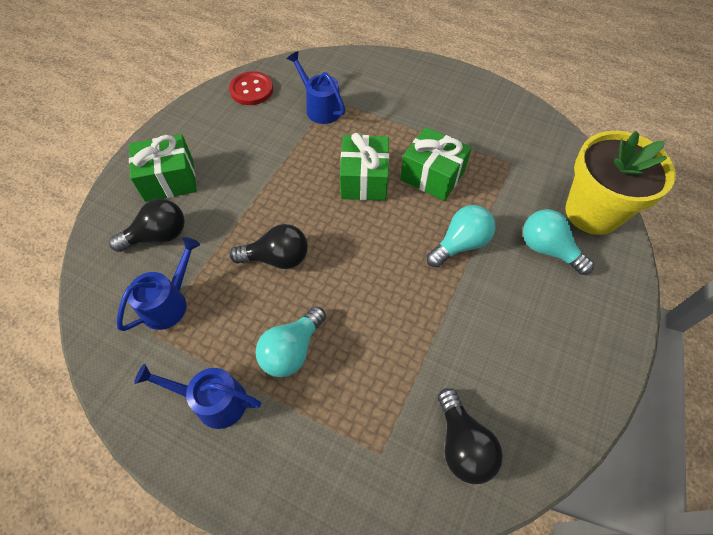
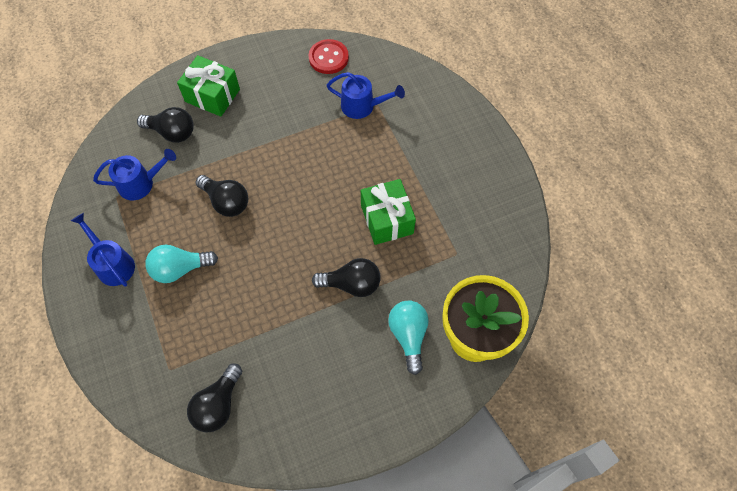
camera: 40 degrees right, 5 degrees up
(320, 107) = (362, 106): blue watering can -> blue watering can turned 105 degrees clockwise
(364, 180) = (336, 187): green gift -> none
(460, 244) = (351, 284): turquoise light bulb -> black light bulb

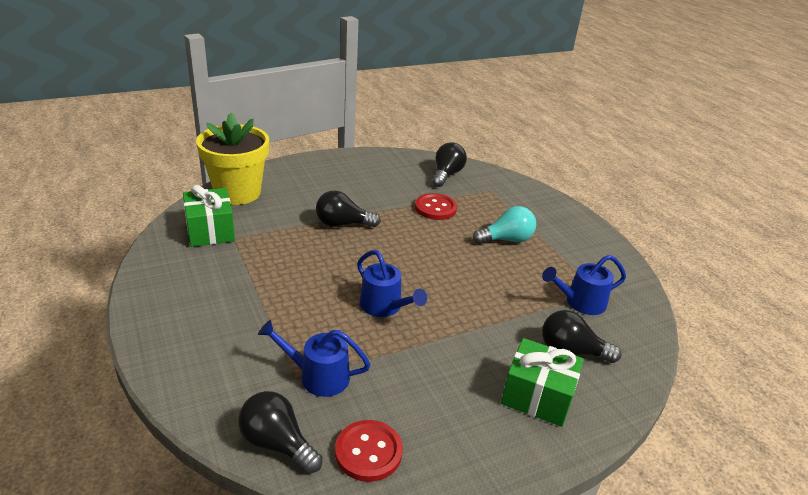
camera: 175 degrees right, 30 degrees down
(112, 264) = (571, 245): blue watering can -> blue watering can (385, 307)
(226, 202) = (478, 284): black light bulb -> black light bulb (277, 444)
(246, 322) = (435, 208): none -> red button
(387, 219) = (302, 264): green gift -> green gift (210, 231)
(408, 336) = (295, 196): turquoise light bulb -> none

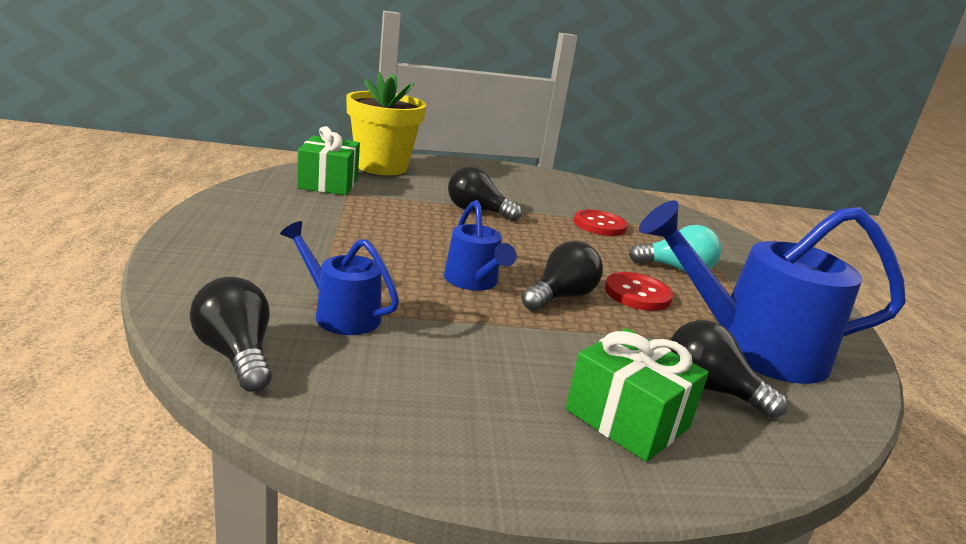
camera: 20 degrees right, 10 degrees down
(368, 452) = (341, 398): red button -> red button (637, 294)
(446, 175) = (632, 205): black light bulb -> black light bulb (560, 297)
(580, 302) = (751, 347): blue watering can -> blue watering can, size x1.89

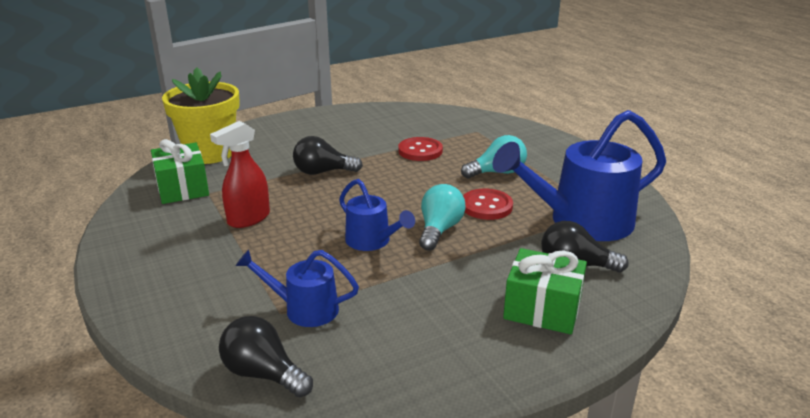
camera: 20 degrees left, 5 degrees up
(364, 223) = (248, 219): none -> red spray bottle
(560, 297) = (439, 230): black light bulb -> turquoise light bulb

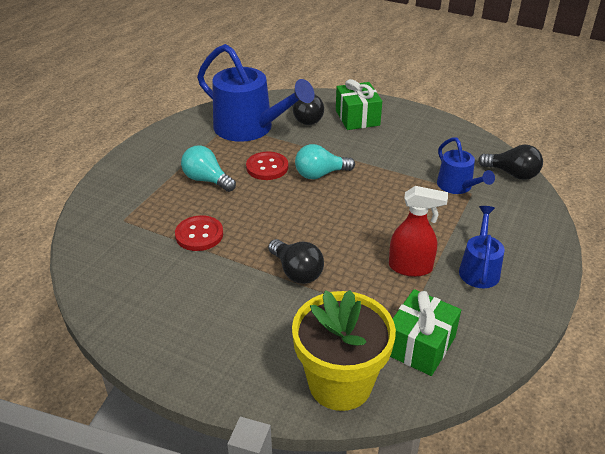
camera: 125 degrees left, 10 degrees up
(263, 374) = (512, 174): black light bulb -> black light bulb turned 60 degrees counterclockwise
(372, 241) = (366, 194): blue watering can -> blue watering can (479, 268)

